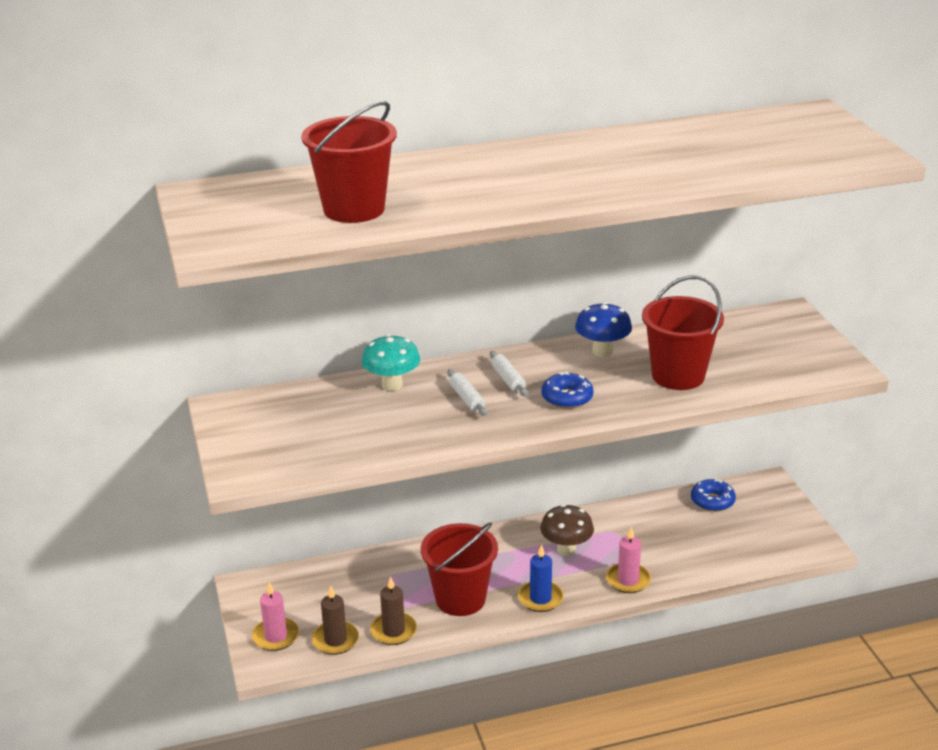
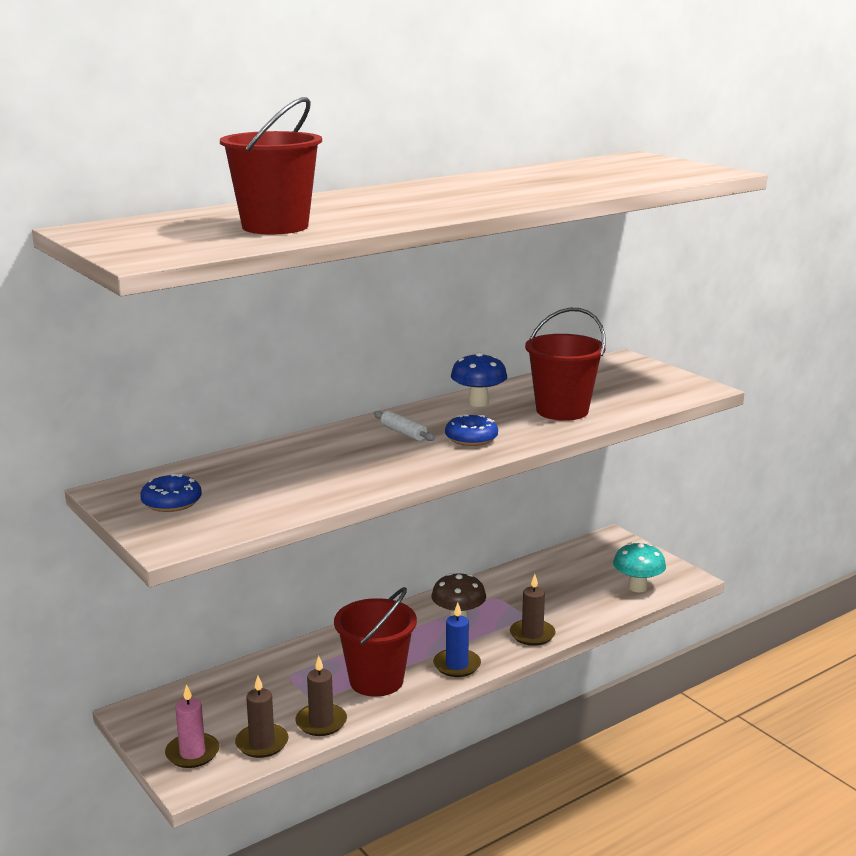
camera: 20 degrees left, 10 degrees down
(392, 385) = (288, 451): turquoise mushroom -> turquoise mushroom (637, 587)
(467, 398) = (373, 451): white rolling pin -> none
(628, 580) = (532, 634): pink candle -> brown candle
(712, 501) = (571, 559): blue donut -> blue donut (171, 502)

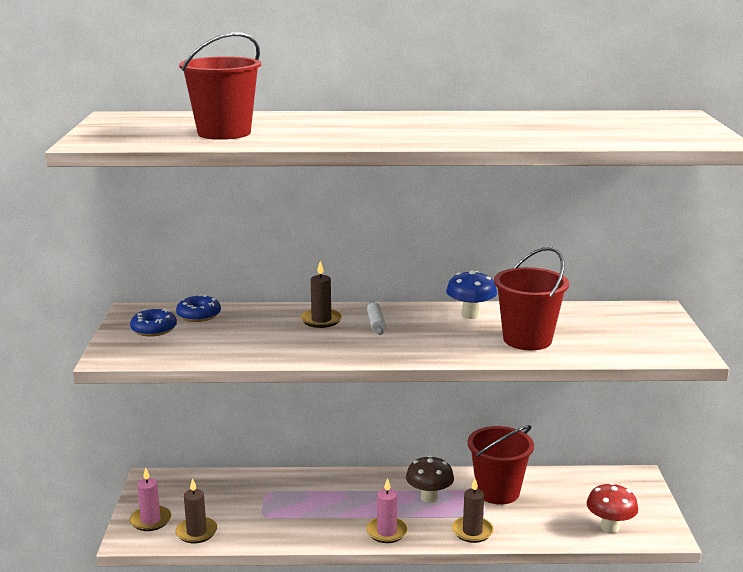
camera: 35 degrees right, 0 degrees up
(321, 722) = (248, 534): brown candle -> brown candle (321, 320)
(376, 681) = (317, 520): red bucket -> red bucket (497, 492)
(457, 665) = (387, 532): blue candle -> pink candle
(471, 438) = (418, 342): blue donut -> blue donut (199, 315)
(637, 587) = (610, 527): turquoise mushroom -> red mushroom

